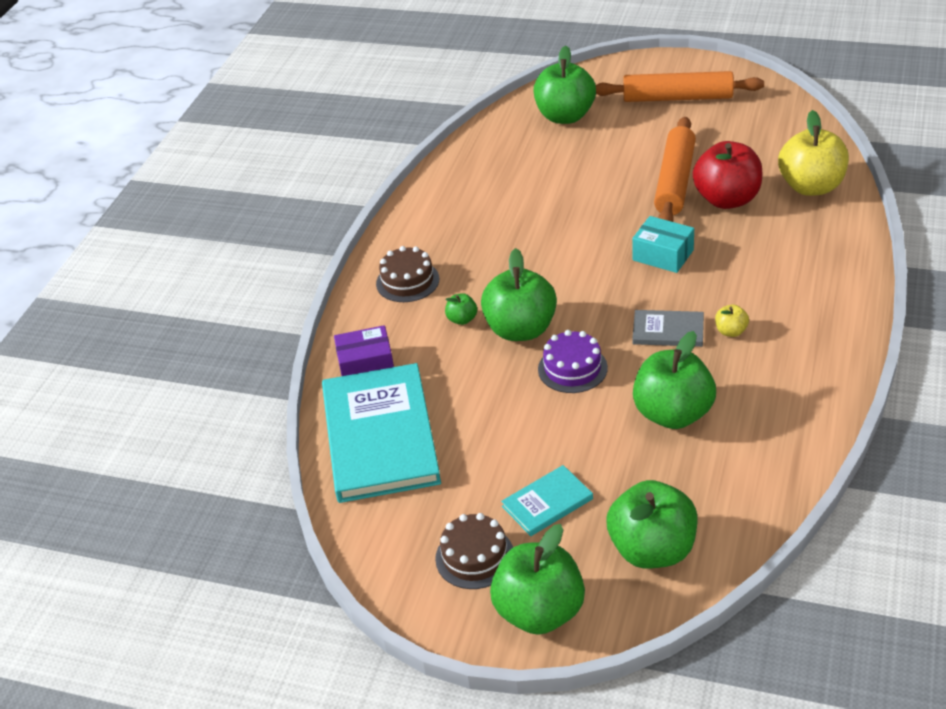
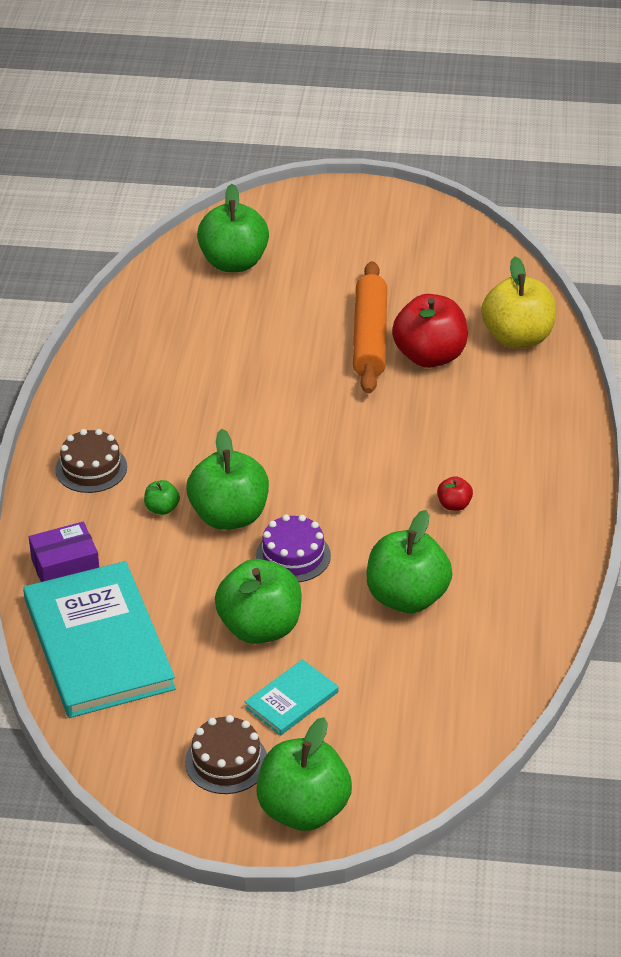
camera: 15 degrees left, 0 degrees up
(652, 550) = (407, 738): green apple -> green apple (260, 627)
(663, 255) = (369, 423): turquoise box -> none
(668, 331) = (388, 508): grey book -> none
(677, 98) = (358, 236): orange rolling pin -> none
(731, 331) = (454, 505): yellow apple -> red apple

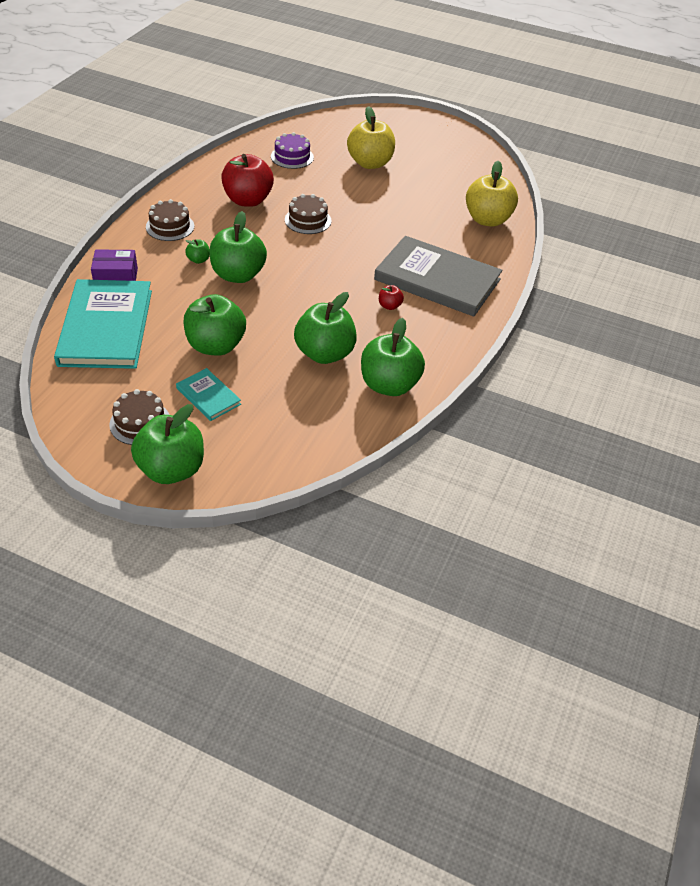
camera: 15 degrees right, 5 degrees up
(233, 263) = (329, 138): green apple -> green apple (389, 385)
(276, 405) = (308, 220): none -> brown cake
(291, 700) = (208, 396): turquoise book -> turquoise book turned 75 degrees clockwise
(293, 556) = (264, 308): purple cake -> purple cake (292, 157)
(312, 289) = (370, 163): none -> yellow apple
(370, 337) = (390, 197): orange rolling pin -> none
(429, 356) = (423, 216): red apple -> red apple (248, 200)
(496, 448) = (437, 279): none -> grey book

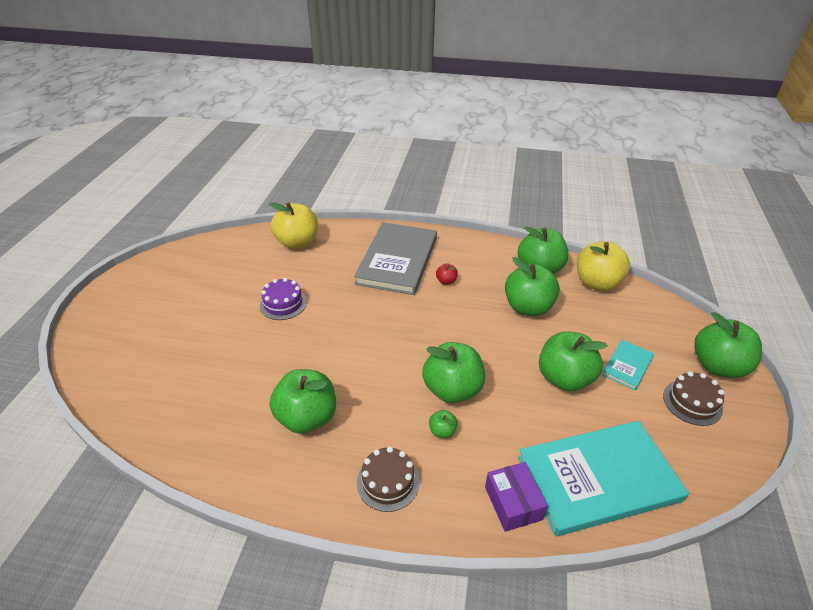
camera: 100 degrees left, 5 degrees down
(248, 200) = (307, 417): red apple -> green apple
(292, 157) = (197, 398): purple cake -> purple cake (283, 303)
(308, 220) = (333, 356): brown cake -> none
(370, 163) = (206, 328): yellow apple -> yellow apple (597, 283)

